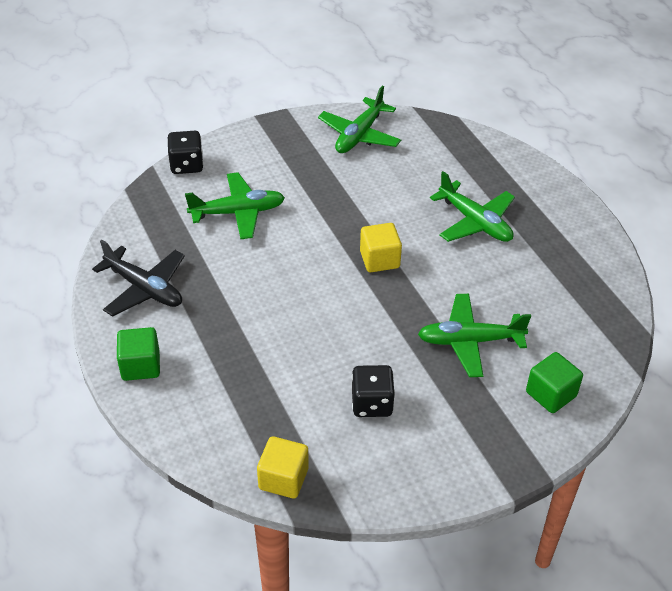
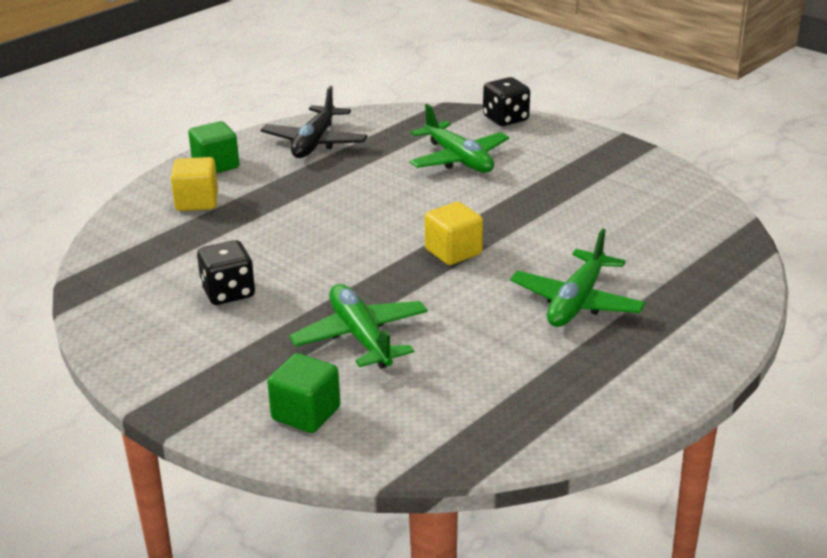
camera: 70 degrees right, 15 degrees down
(283, 478) = (106, 265): yellow cube -> yellow cube (197, 202)
(359, 135) = (659, 195): green plane -> none

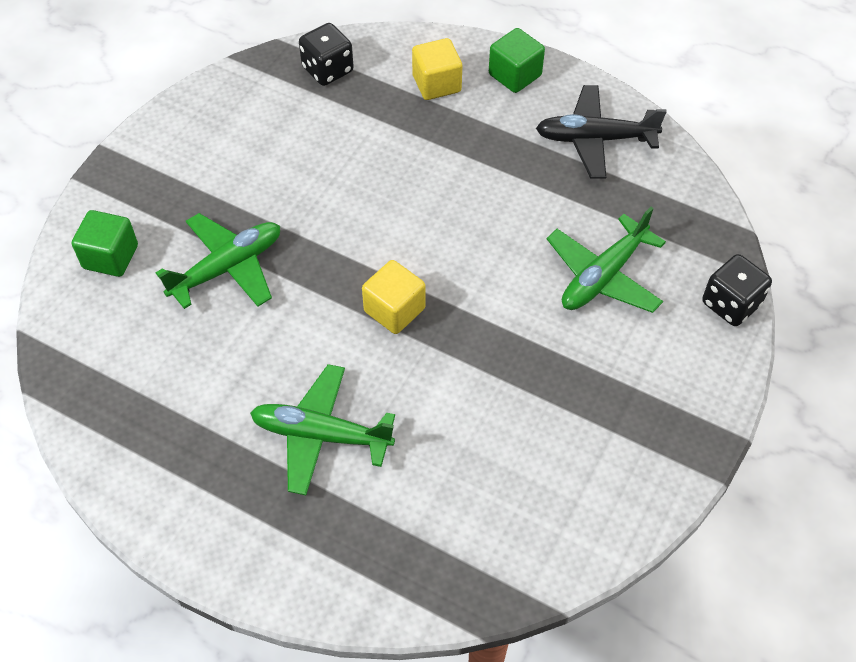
camera: 75 degrees right, 25 degrees up
(228, 292) = (281, 154): black dice -> black dice (327, 70)

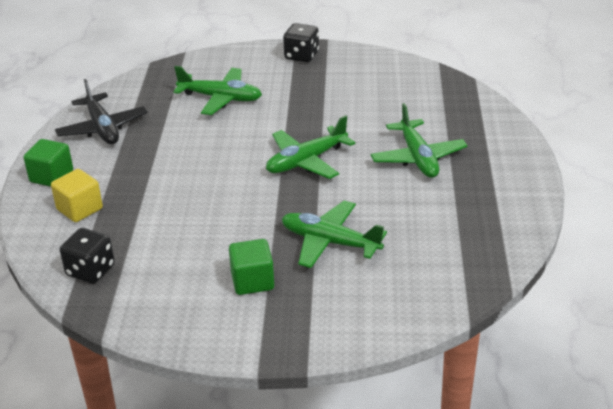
camera: 115 degrees left, 20 degrees down
(110, 257) = (367, 305): green cube -> green cube (252, 281)
(394, 310) = (306, 161): yellow cube -> green plane
(730, 304) = (211, 58): black dice -> black dice (301, 56)

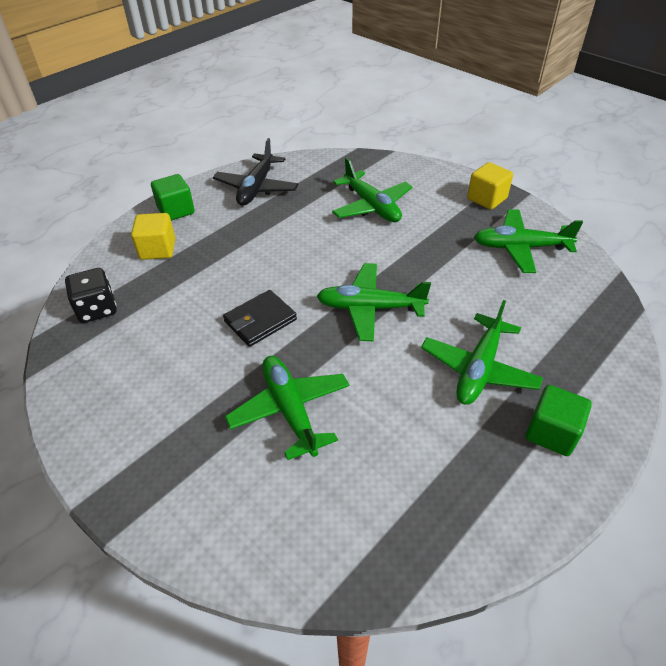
camera: 40 degrees right, 10 degrees up
(237, 208) = (260, 320): none -> black wallet
(252, 281) = (183, 405): green cube -> green cube (551, 433)
(301, 56) = (487, 199): black dice -> yellow cube
(362, 77) = (520, 247): none -> green plane

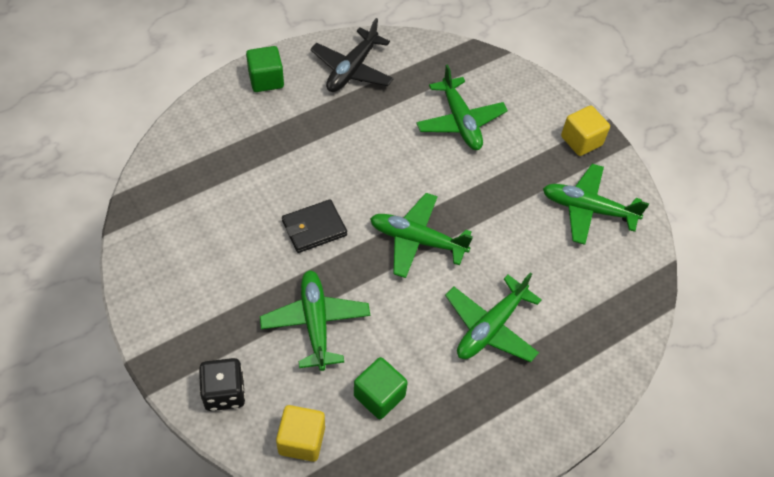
camera: 10 degrees right, 10 degrees up
(97, 309) = (173, 179): black dice -> black dice (224, 393)
(158, 249) = (239, 124): yellow cube -> yellow cube (301, 440)
(551, 433) = (526, 402): green cube -> green cube (379, 396)

